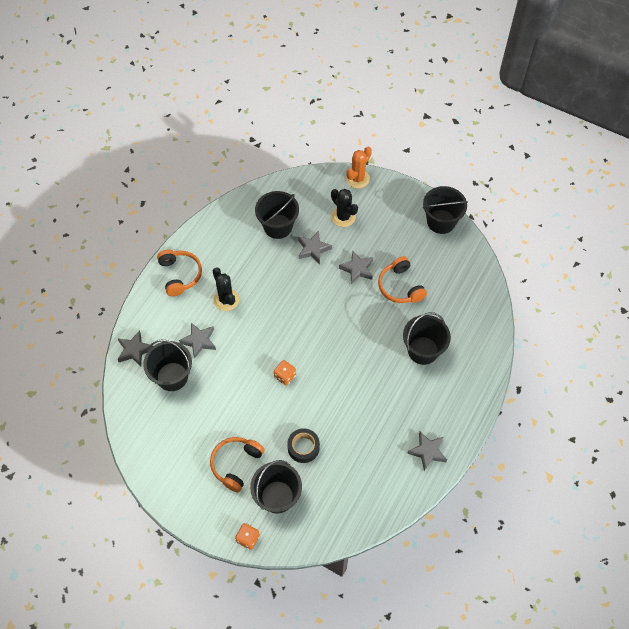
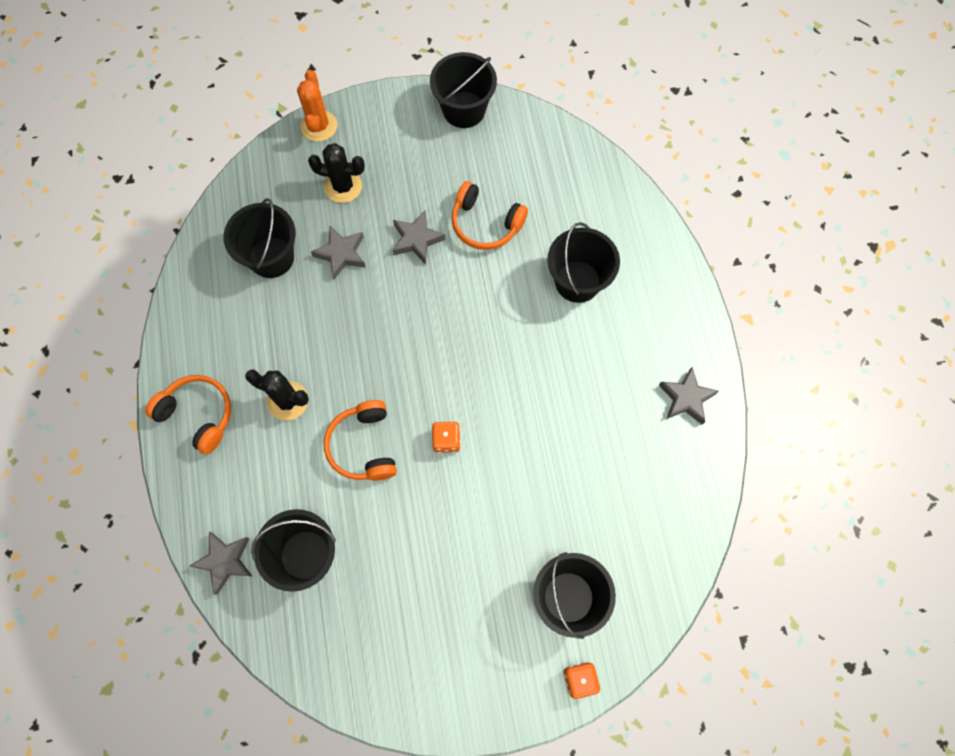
camera: 40 degrees left, 10 degrees up
(199, 341) = (300, 482): grey star -> none
(236, 464) = (484, 600): orange headphones -> orange headphones (363, 446)
(303, 447) = (545, 510): black tape -> none

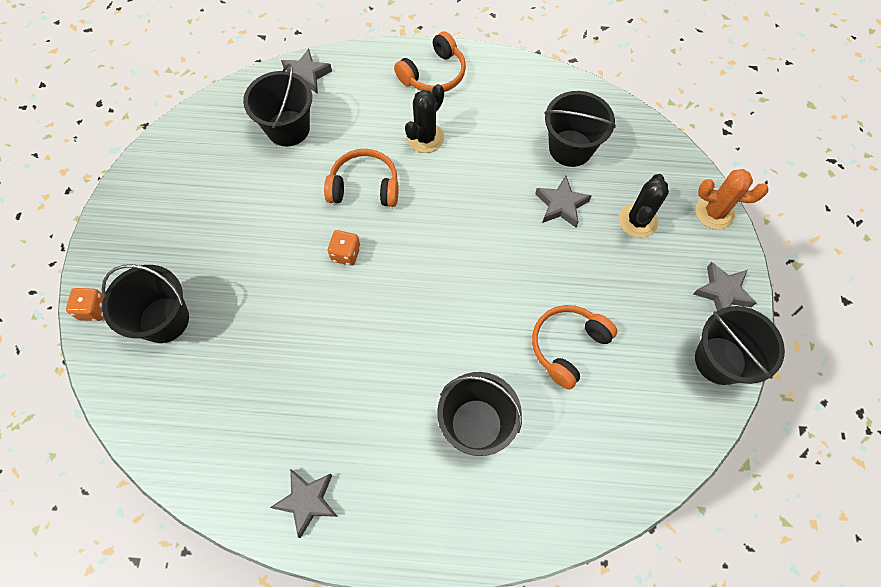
camera: 105 degrees right, 5 degrees down
(416, 239) = (562, 275): grey star -> grey star (722, 292)

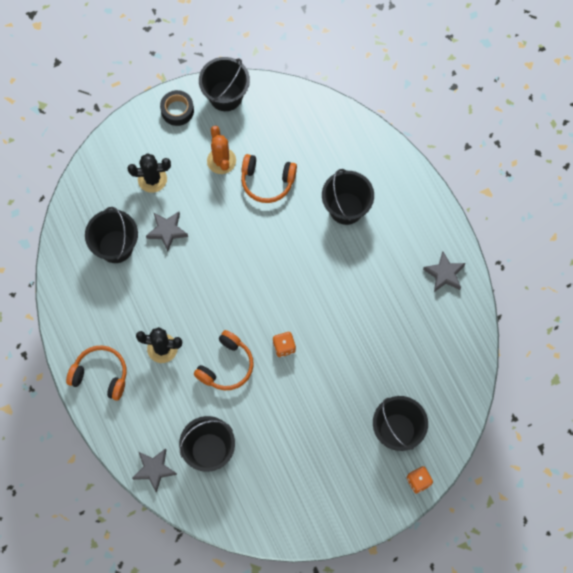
camera: 120 degrees left, 5 degrees up
(364, 186) = (226, 366): orange headphones -> orange headphones turned 120 degrees counterclockwise
(714, 212) = (119, 136): orange cactus -> orange cactus (221, 161)
(722, 292) = (177, 110): grey star -> black tape

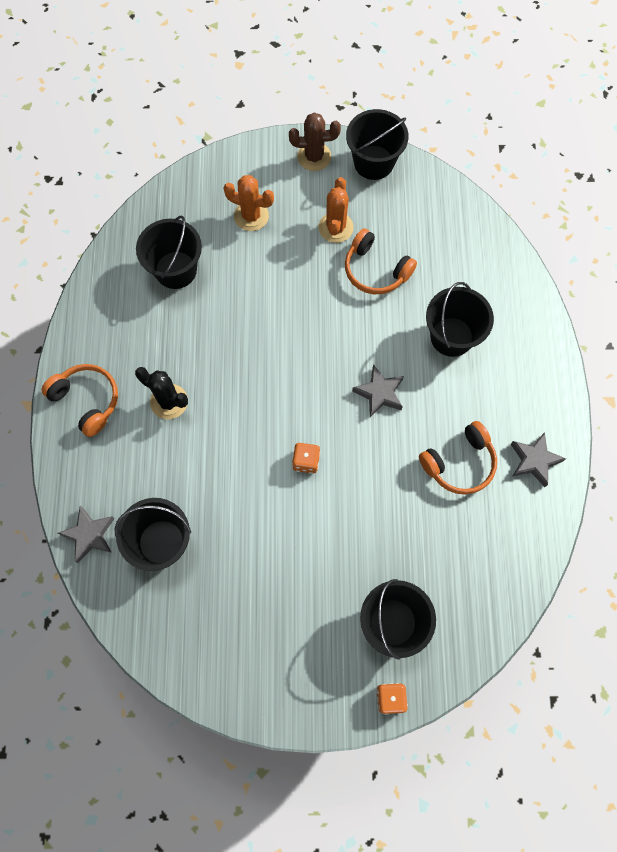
camera: 25 degrees right, 0 degrees up
(152, 179) = (251, 216): black cactus -> orange cactus
(167, 231) = (239, 277): grey star -> grey star (379, 393)
(177, 110) = (314, 157): black tape -> brown cactus
(226, 366) = (230, 453): orange headphones -> orange headphones (459, 463)

